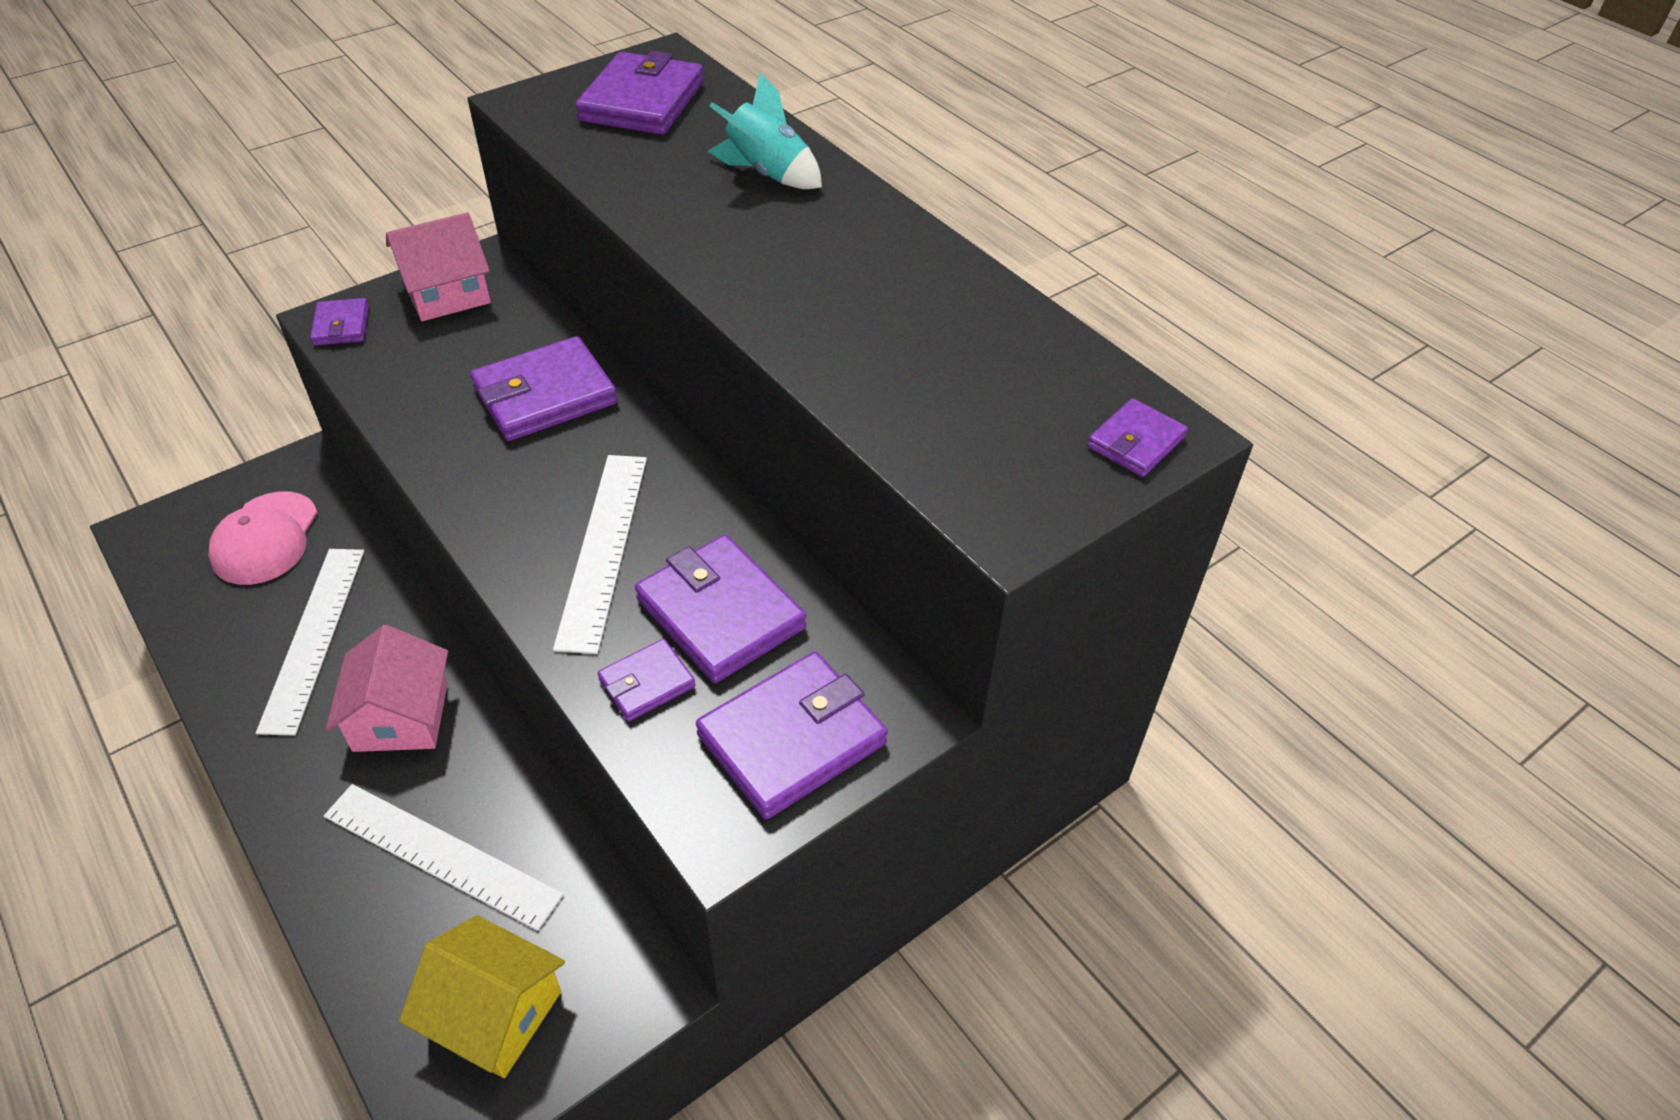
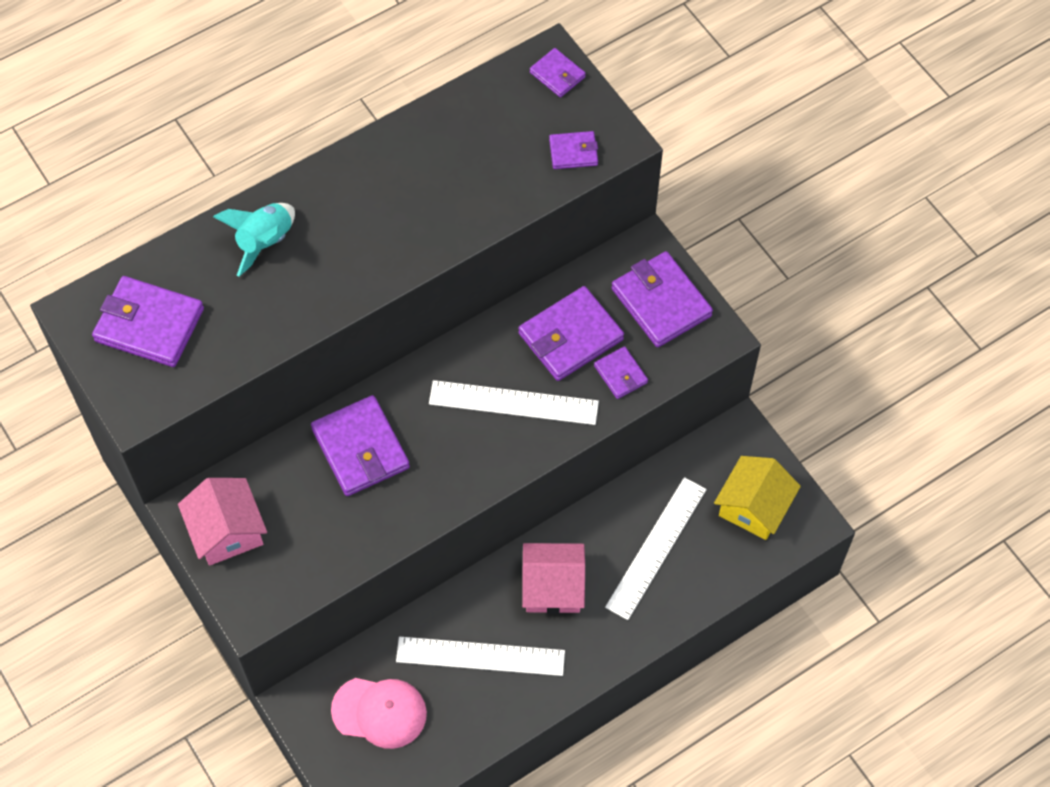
camera: 85 degrees left, 15 degrees up
(341, 326) = (262, 603): purple wallet -> purple wallet (573, 152)

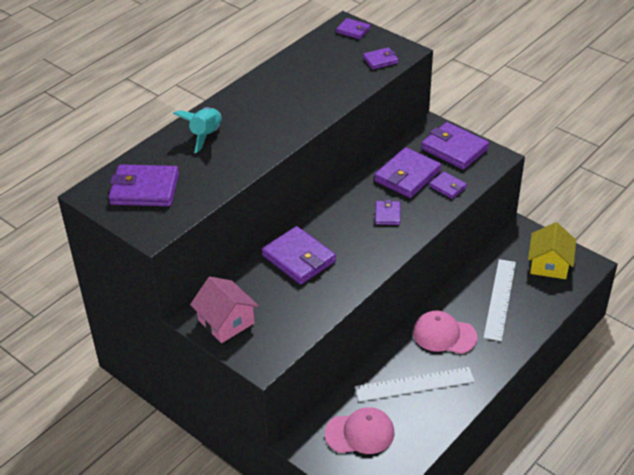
camera: 15 degrees left, 20 degrees down
(513, 403) = (387, 214): white ruler -> purple wallet
(553, 587) = (444, 335): pink house -> pink cap

